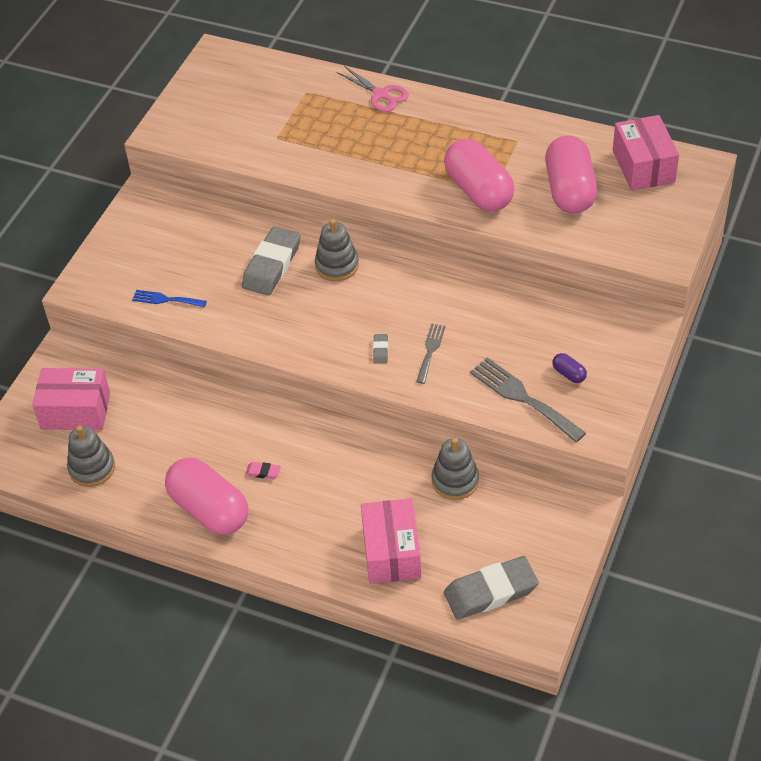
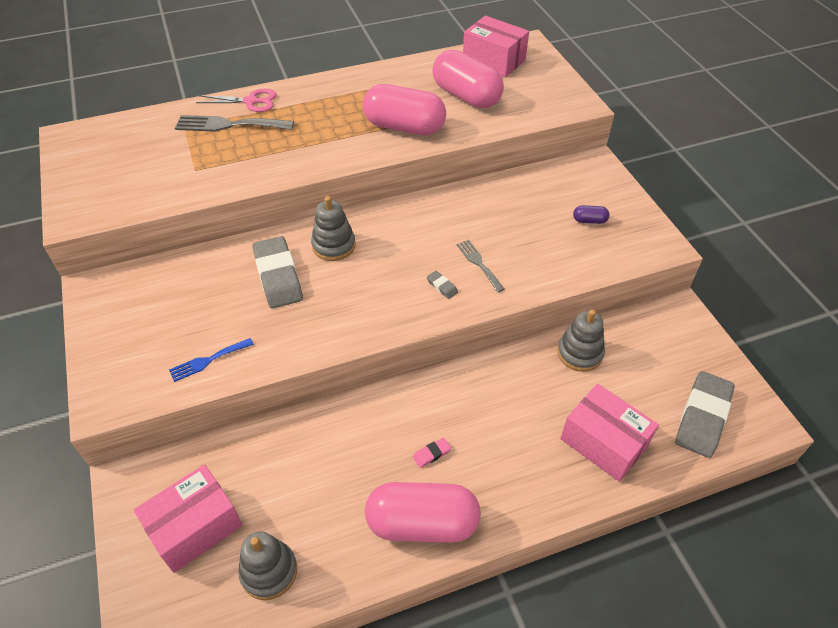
camera: 45 degrees left, 0 degrees up
(523, 397) = (581, 255): grey fork -> grey fork (229, 125)

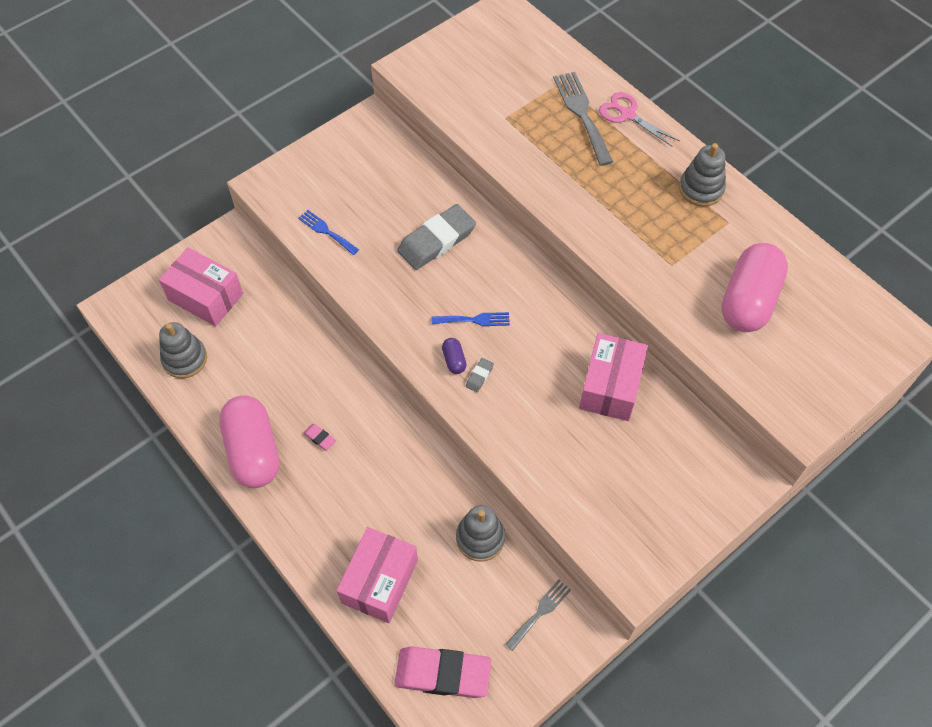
camera: 70 degrees right, 10 degrees up
(251, 101) = (627, 115): pink scissors -> pink scissors turned 150 degrees clockwise
(334, 245) = (493, 268): grey stacking toy -> grey stacking toy (701, 189)
(381, 273) = (474, 320): none -> blue fork
(404, 127) = (658, 259): pink capsule -> none
(479, 263) = (524, 400): grey fork -> grey fork (540, 612)
(494, 60) = (840, 308): pink box -> pink box (610, 386)
(589, 220) = (640, 492): purple capsule -> purple capsule (454, 360)
(703, 417) = (443, 674): grey eraser -> pink eraser

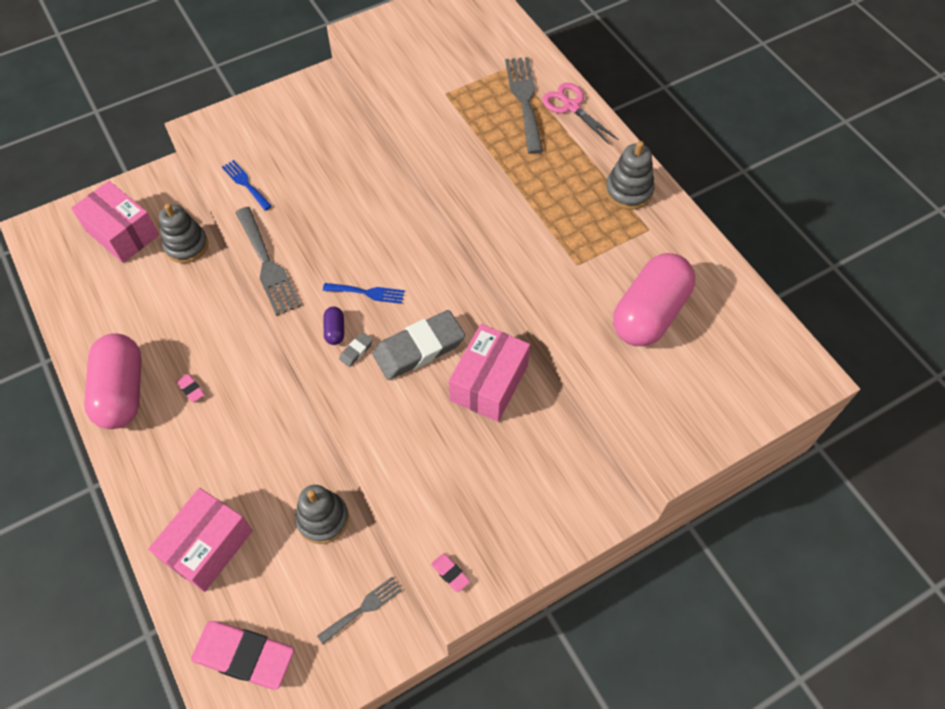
camera: 10 degrees right, 0 degrees up
(185, 359) = (84, 290): grey stacking toy -> grey stacking toy (186, 245)
(371, 307) = (267, 265): none -> grey fork
(436, 241) = (352, 208): grey eraser -> grey eraser (419, 348)
(622, 564) = (450, 573): none -> pink eraser

